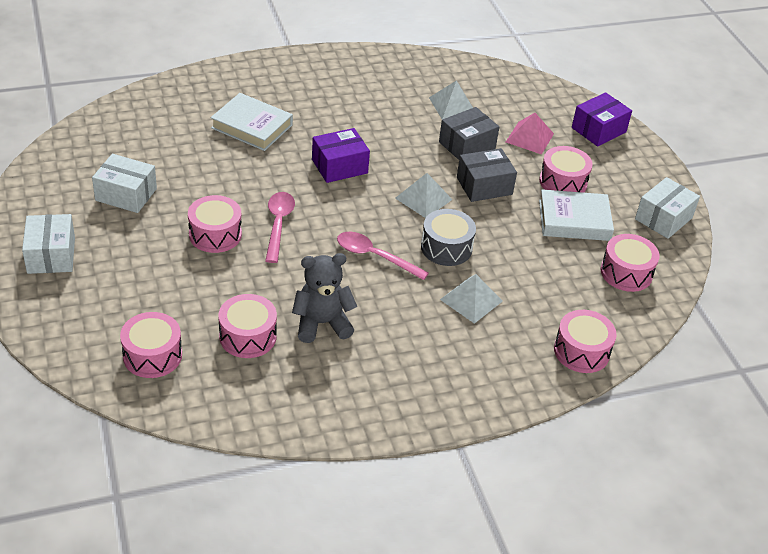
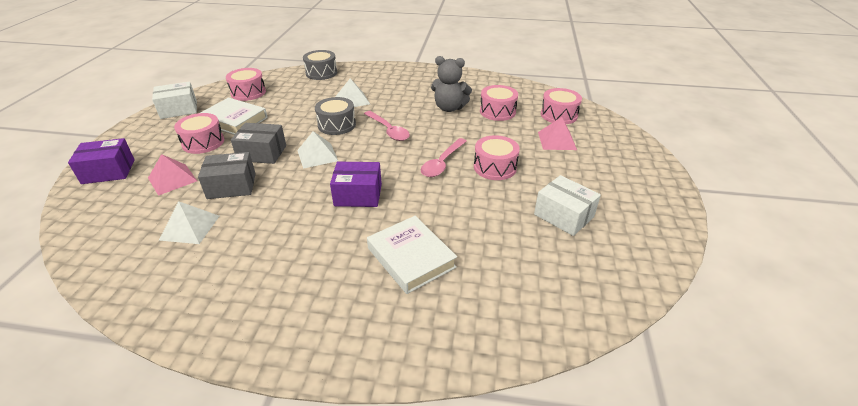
camera: 150 degrees left, 5 degrees down
(51, 255) = (630, 181): white box -> none
(148, 299) = (556, 140): none -> pink pyramid
(581, 351) = (321, 73): pink drum -> grey drum

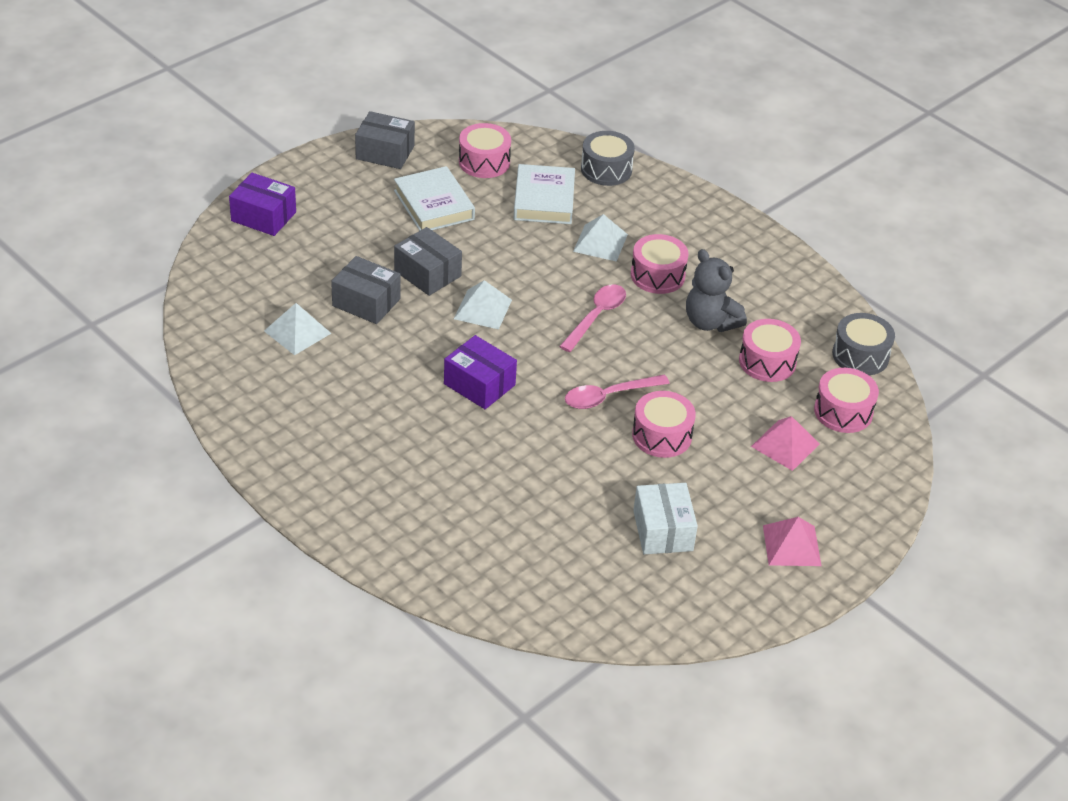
camera: 35 degrees right, 5 degrees up
(172, 179) = (316, 261): pink pyramid -> pink pyramid (791, 545)
(179, 109) = (385, 152): white box -> grey box
(203, 142) = (378, 223): pink drum -> pink drum (657, 275)
(337, 125) = (543, 275): grey drum -> grey drum (860, 355)
(388, 130) = (596, 316): pink spoon -> pink spoon turned 150 degrees counterclockwise
(411, 258) = (464, 479): white book -> white book (544, 200)

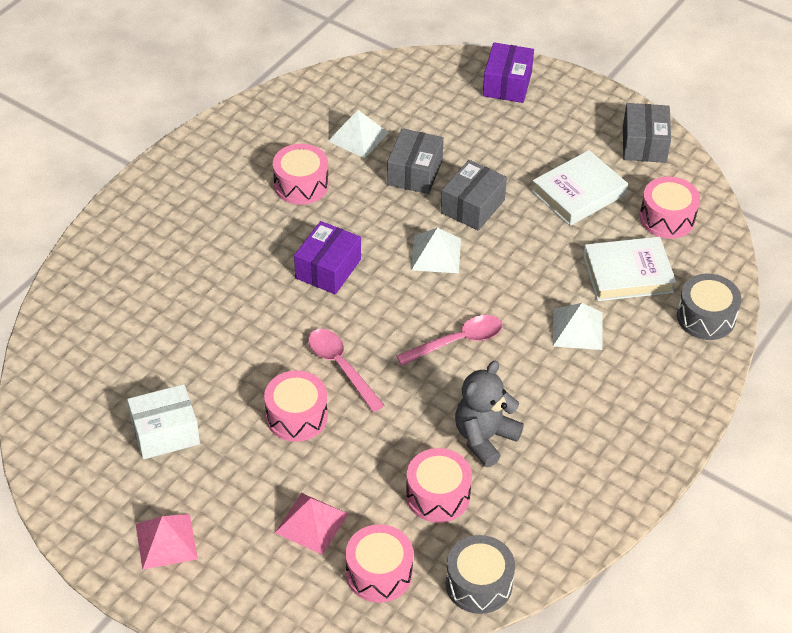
camera: 80 degrees right, 5 degrees up
(596, 316) = (457, 341): pink spoon -> pink spoon turned 45 degrees counterclockwise
(657, 275) = (543, 383): pink drum -> pink drum (301, 185)

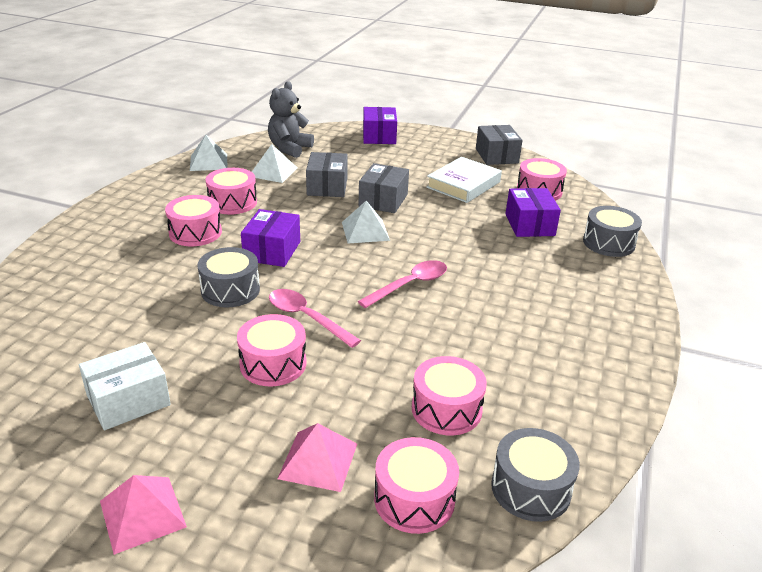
camera: 15 degrees left, 15 degrees down
(253, 228) = (195, 233): none -> pink drum
(275, 318) = (230, 290): none -> grey drum
(484, 438) = (469, 353): grey teddy bear -> grey teddy bear (289, 148)
(577, 329) = (510, 263): white pyramid -> white pyramid (209, 162)
(627, 274) = (529, 225): white book -> purple box

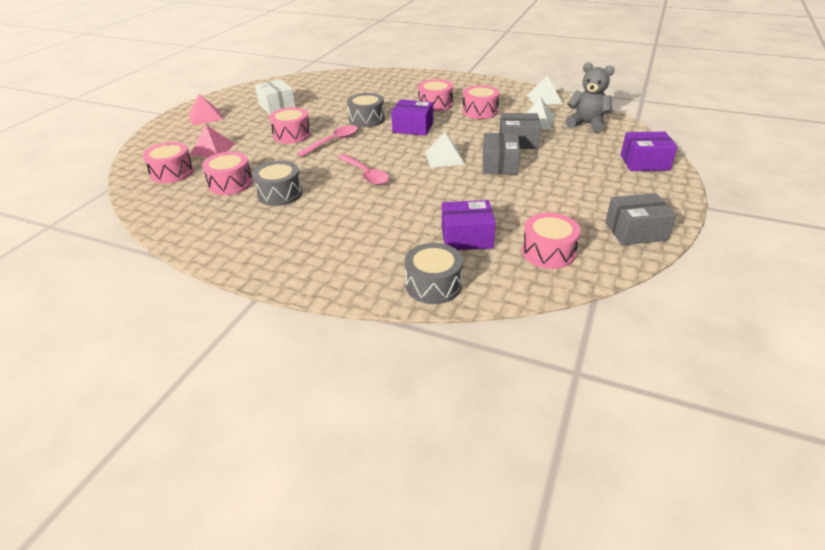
camera: 95 degrees right, 5 degrees up
(383, 200) = (499, 165): grey box -> grey box turned 75 degrees clockwise
(463, 185) = (546, 205): white book -> none
(531, 488) = (156, 206): grey drum -> grey drum (280, 194)

